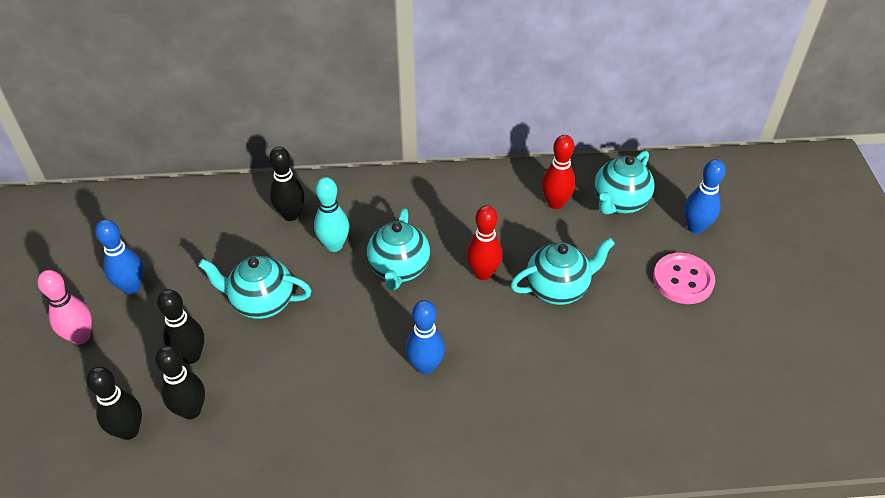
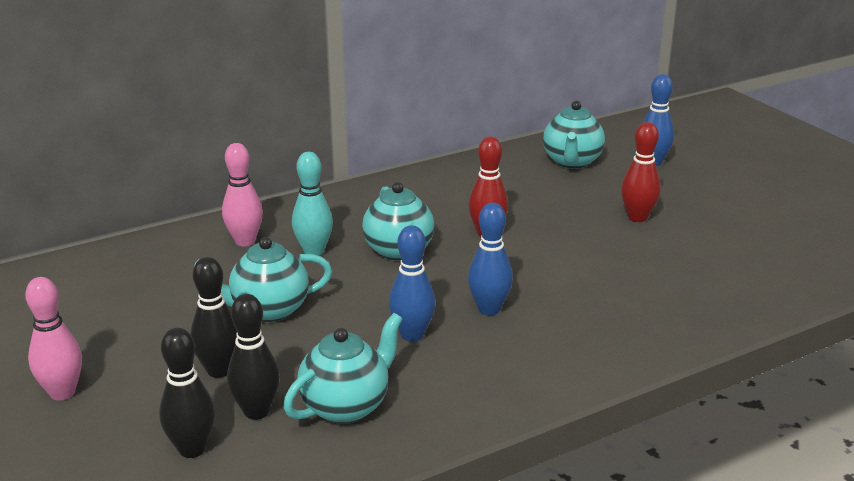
camera: 25 degrees left, 20 degrees down
(132, 287) = (97, 338): blue bowling pin -> blue bowling pin (412, 335)
(291, 215) = (245, 241): black bowling pin -> pink bowling pin
(555, 203) = (513, 175): red bowling pin -> red bowling pin (637, 217)
(558, 288) = (568, 227): turquoise teapot -> turquoise teapot (346, 406)
(683, 280) = (674, 195): pink button -> none

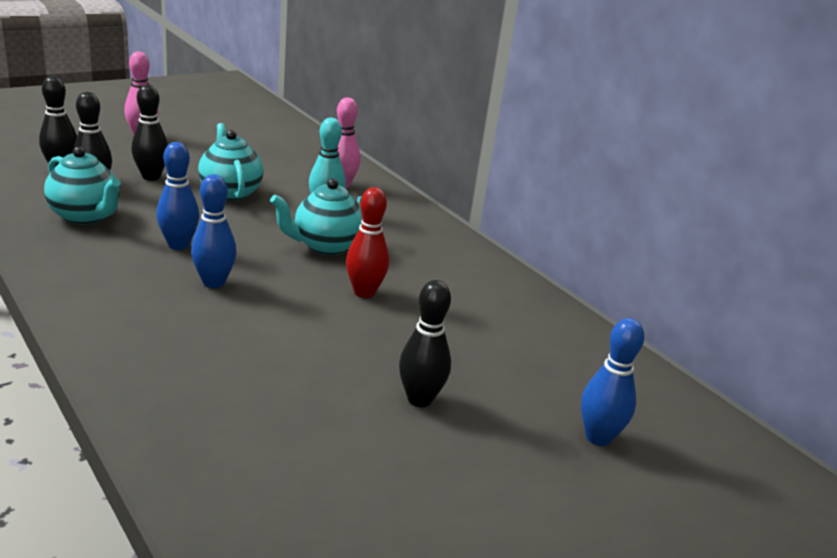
camera: 80 degrees right, 0 degrees up
(572, 162) = (567, 365): turquoise teapot -> none
(637, 217) = (420, 399): red bowling pin -> black bowling pin

